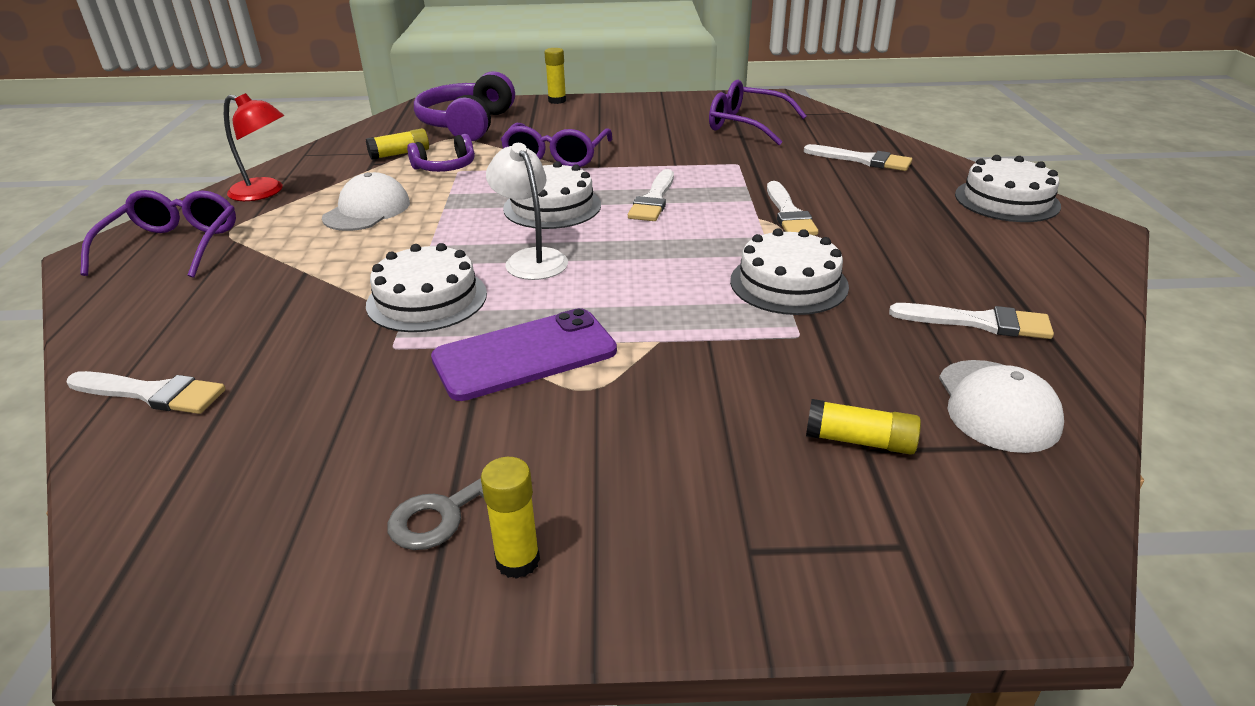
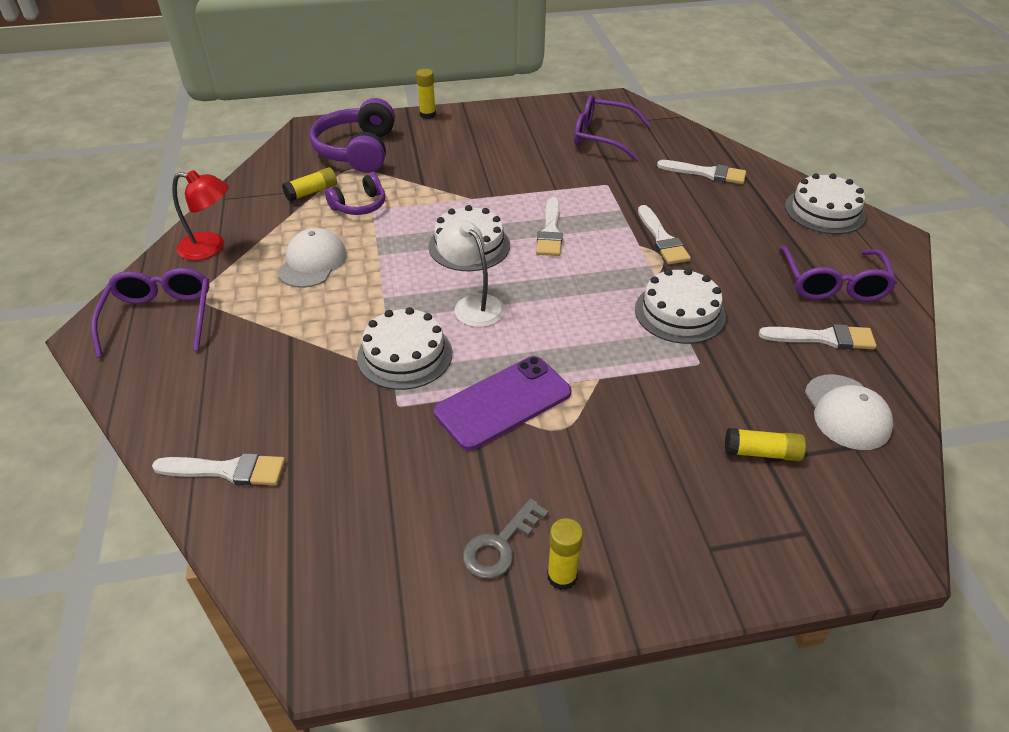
camera: 10 degrees left, 10 degrees up
(556, 156) = (452, 186): purple glasses -> purple glasses (833, 283)

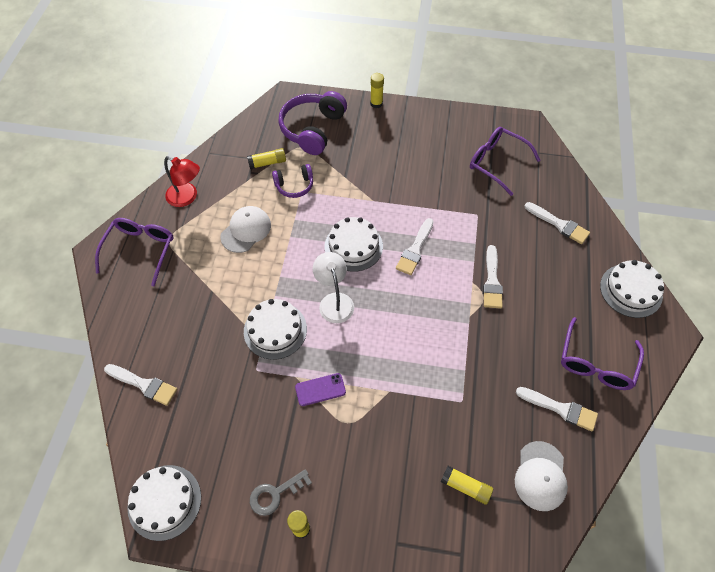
camera: 20 degrees right, 15 degrees up
(503, 402) = (320, 389): purple phone -> purple phone, size x0.55
(679, 312) = (470, 353): white cake -> white cake (164, 502)

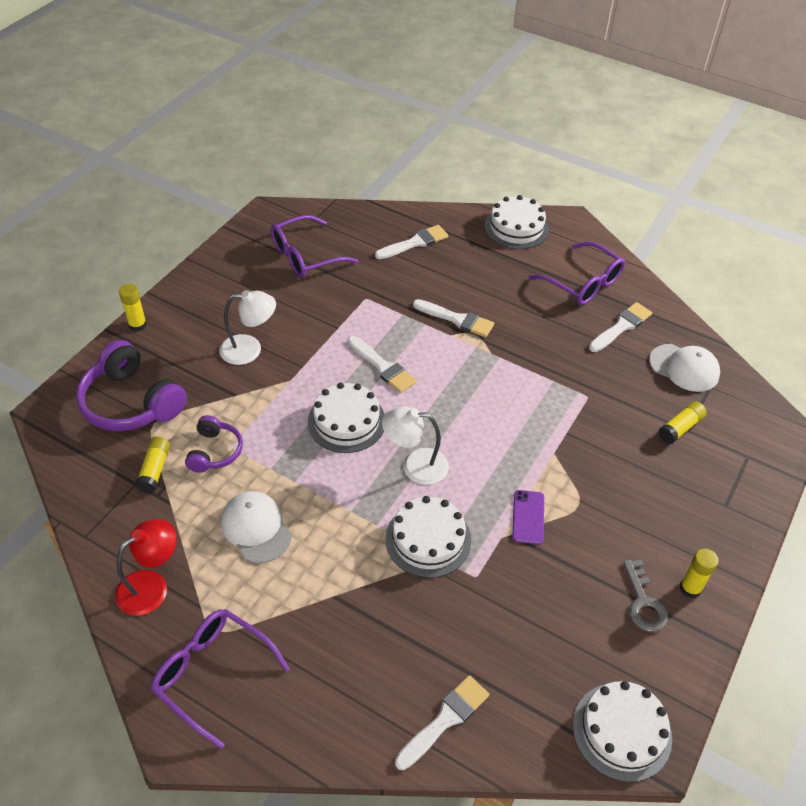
camera: 70 degrees left, 10 degrees down
(388, 168) = (250, 349): none -> white lamp

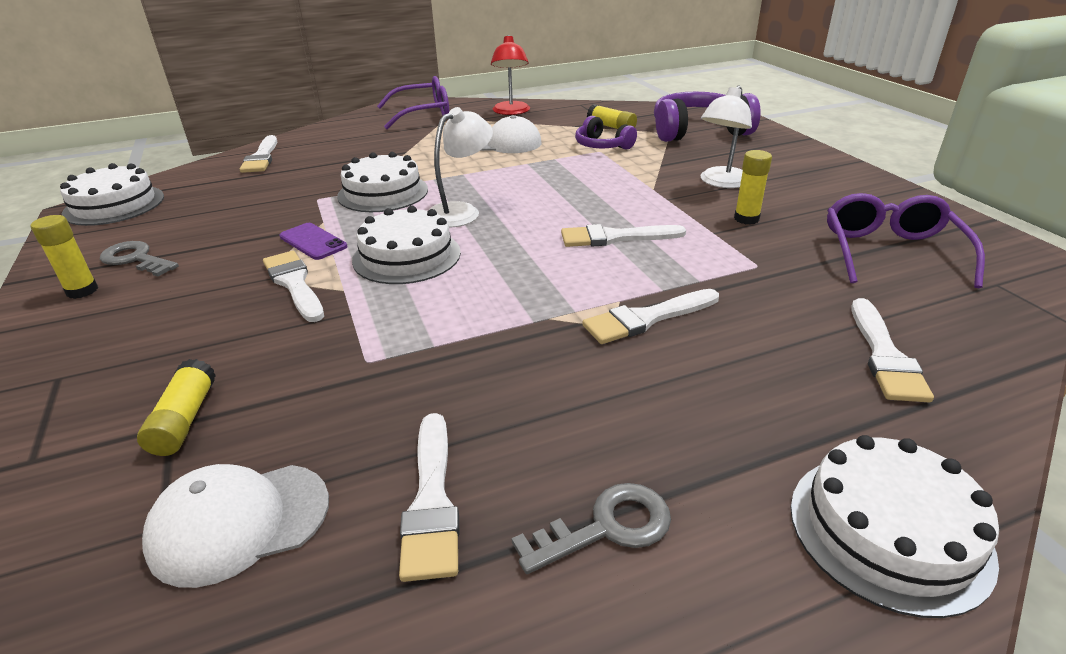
camera: 130 degrees right, 15 degrees down
(137, 325) = (807, 148): yellow glue stick -> yellow glue stick (746, 219)
(346, 421) = (562, 198): white cake -> white cake (407, 256)
(572, 482) = (294, 284): none -> white brush
(582, 282) = (606, 527): purple glasses -> grey key

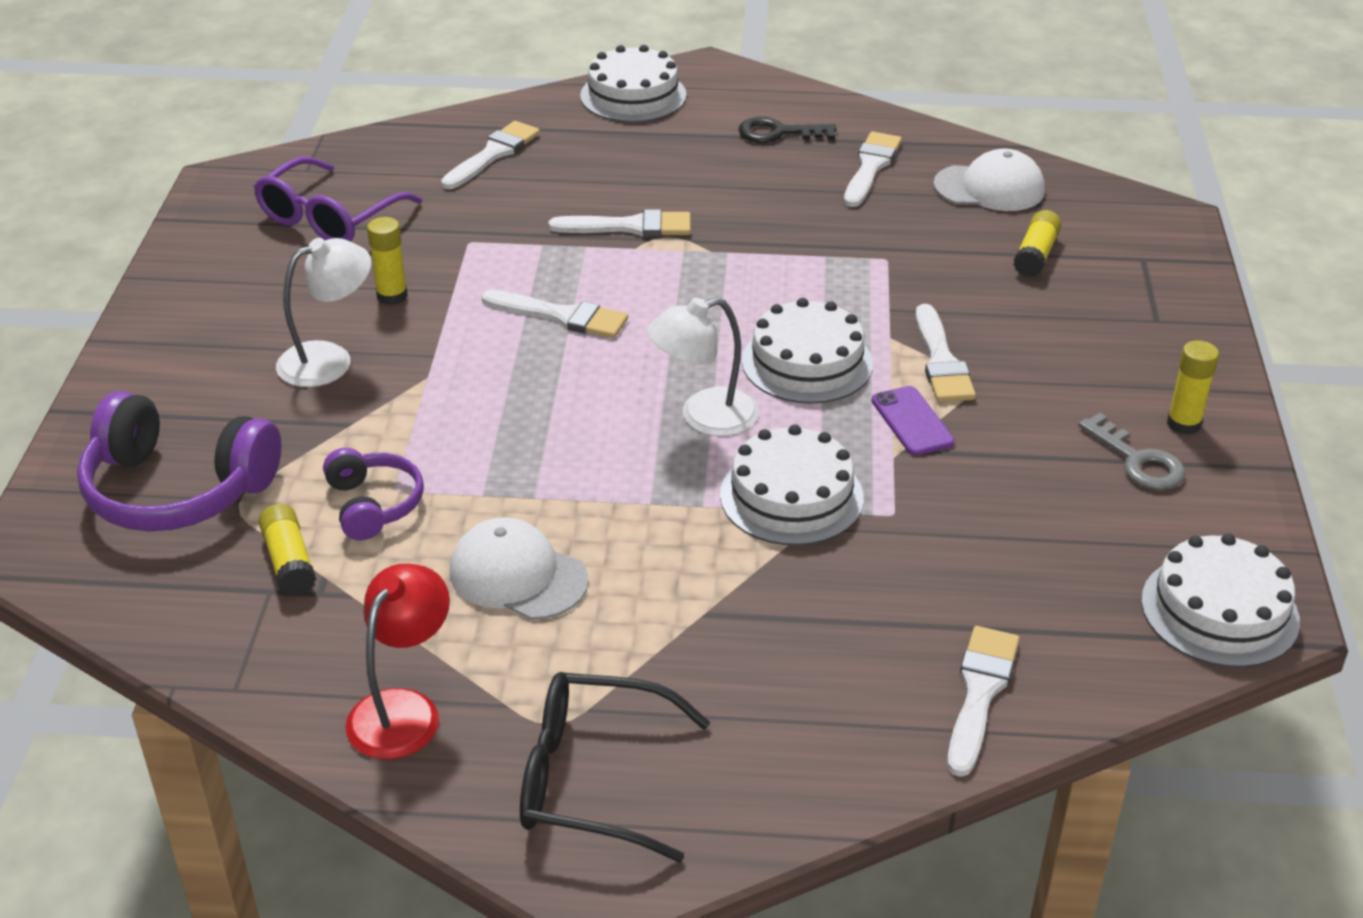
camera: 155 degrees left, 5 degrees up
(422, 114) = (595, 779): purple glasses -> black glasses
(606, 527) = (778, 133): grey key -> black key

